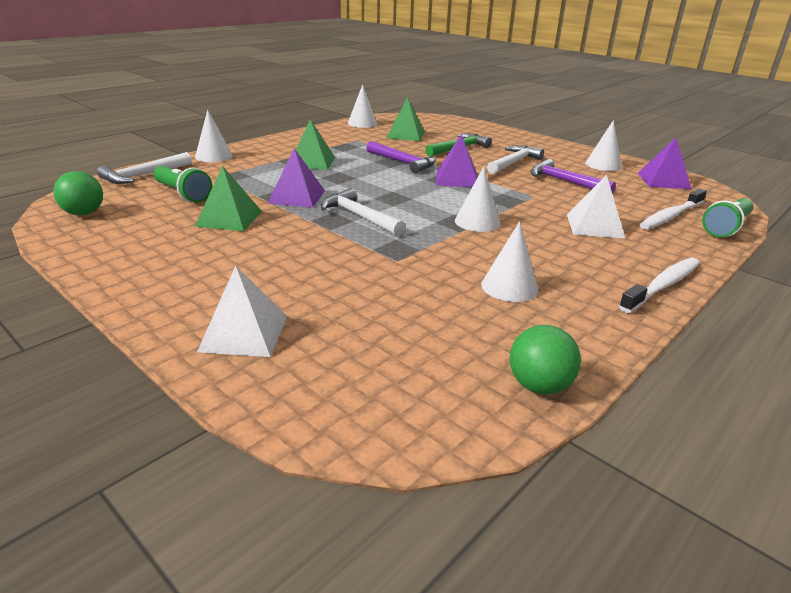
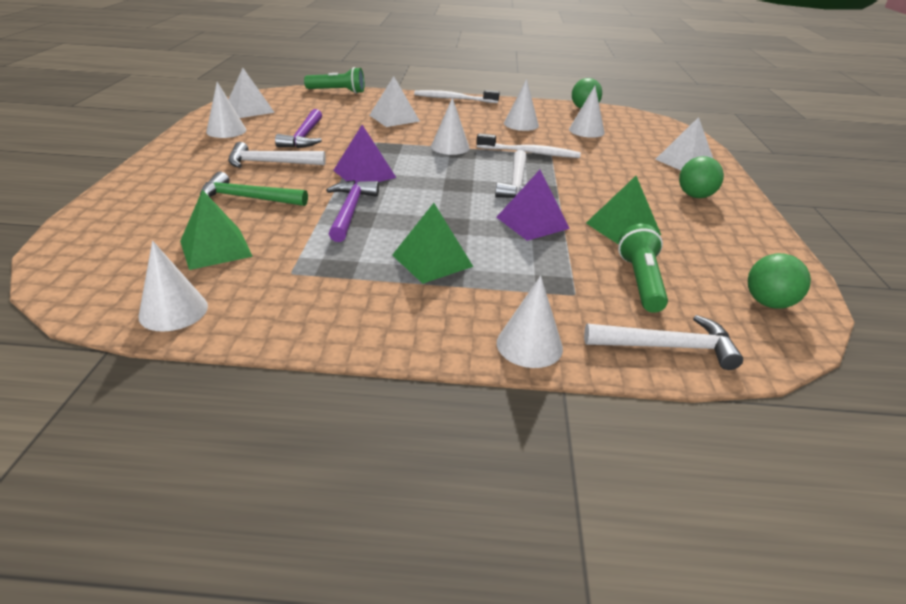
camera: 130 degrees left, 5 degrees up
(191, 280) = (695, 196): none -> green ball
(434, 323) = (586, 131): none -> white cone
(663, 180) = (249, 110): purple pyramid -> white pyramid
(671, 216) = (338, 103): white toothbrush -> white toothbrush (530, 153)

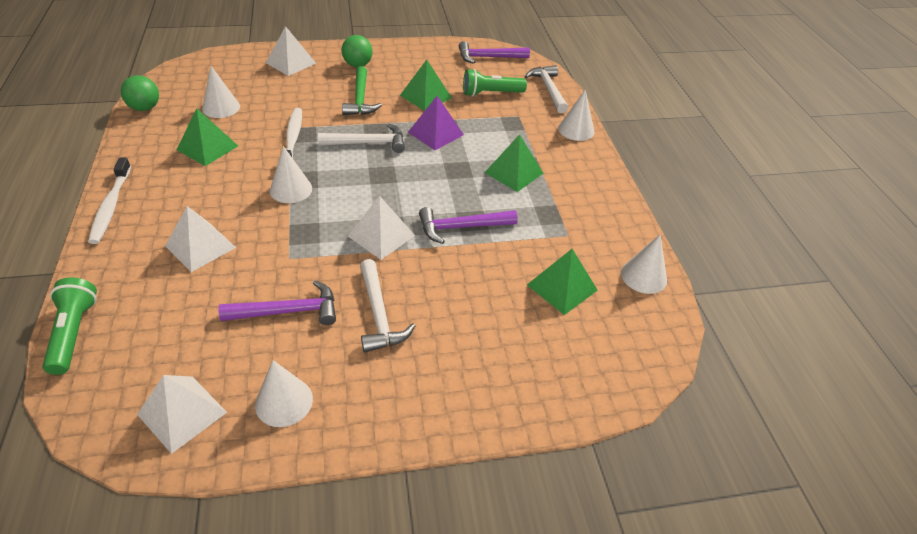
camera: 105 degrees left, 10 degrees up
(248, 198) = (469, 301): green hammer -> green hammer (360, 99)
(364, 174) = (381, 235): purple pyramid -> white pyramid
(521, 124) = (207, 148): white cone -> green pyramid
(768, 303) = (489, 57): green ball -> purple hammer

